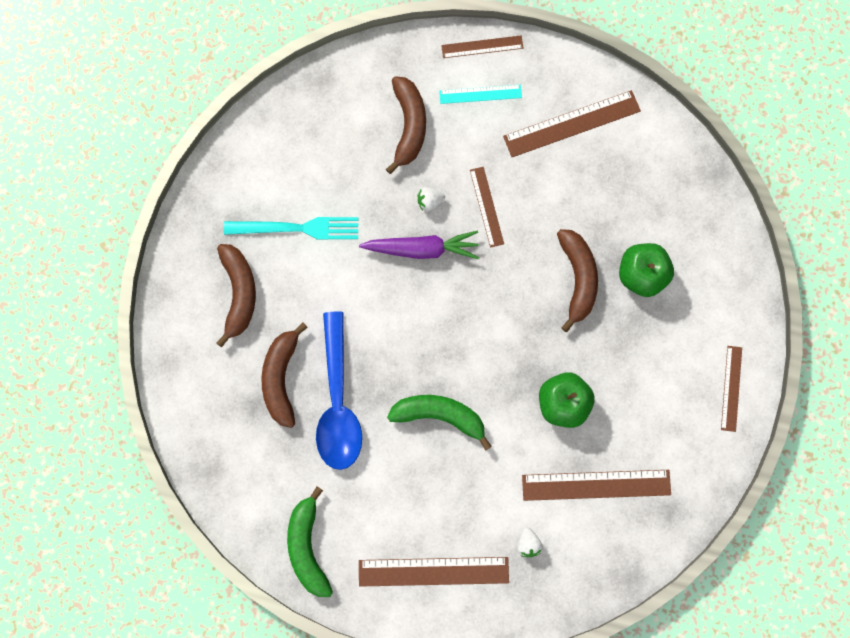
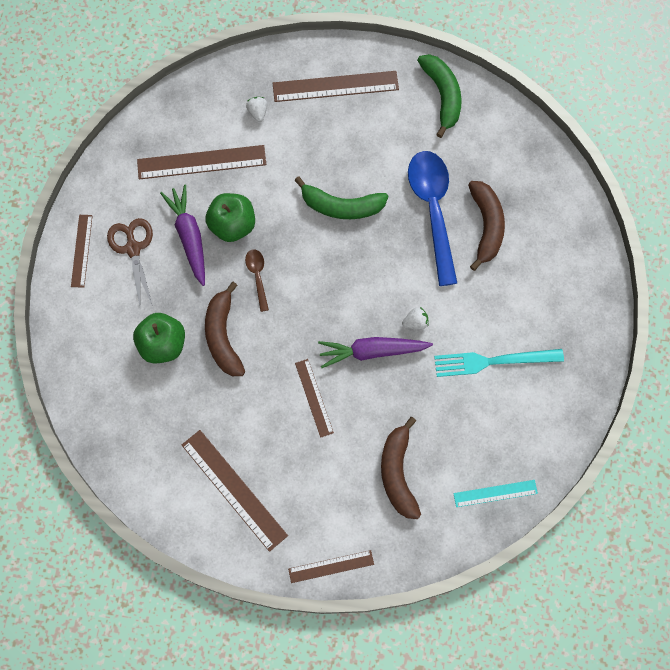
camera: 175 degrees right, 5 degrees down
(238, 293) = (537, 296): brown banana -> none
(429, 202) = (369, 398): white strawberry -> white strawberry (415, 322)
(480, 94) = (329, 513): turquoise ruler -> turquoise ruler (495, 493)
(538, 342) = (257, 276): none -> brown spoon
(572, 124) = (234, 489): brown ruler -> brown ruler turned 75 degrees clockwise
(612, 394) = (189, 237): none -> purple carrot
(674, 386) = (133, 248): none -> brown scissors

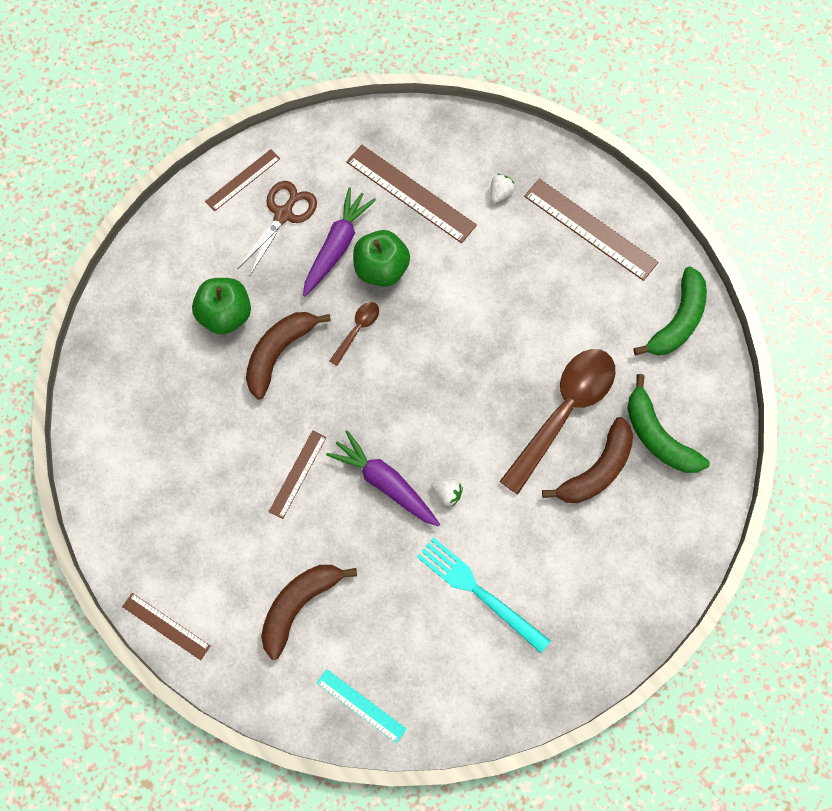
camera: 45 degrees right, 0 degrees up
(234, 489) = (158, 486): brown ruler -> none
(341, 206) = (488, 336): green banana -> green banana (657, 436)
(432, 210) = (564, 412): blue spoon -> brown spoon

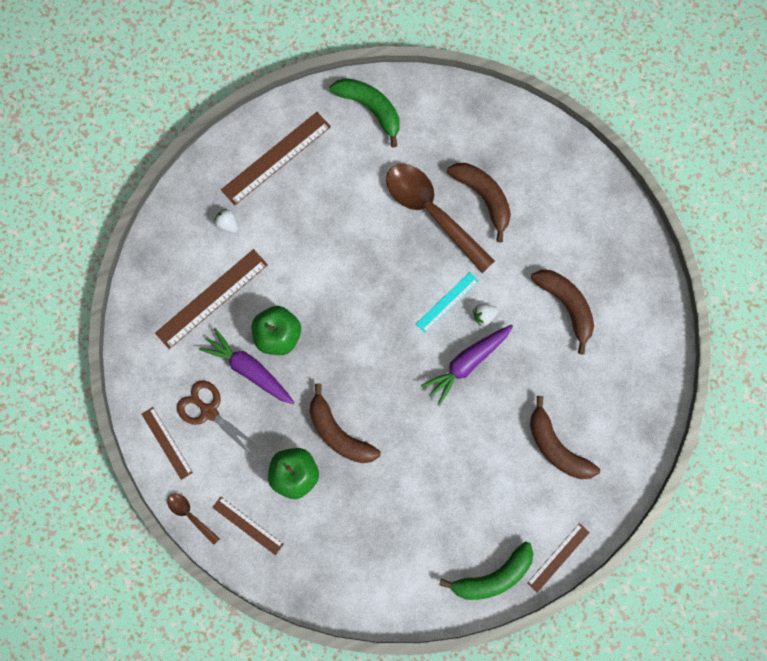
camera: 80 degrees left, 5 degrees up
(297, 474) = (448, 433): brown ruler -> brown ruler (247, 525)
(357, 330) = (330, 364): brown spoon -> brown spoon (190, 515)
(361, 705) = (641, 410): turquoise ruler -> turquoise ruler (447, 302)
(447, 493) = (484, 316): white strawberry -> white strawberry turned 150 degrees counterclockwise
(479, 592) = (566, 306): turquoise fork -> brown banana
(657, 436) = (464, 145): green banana -> green banana (493, 577)

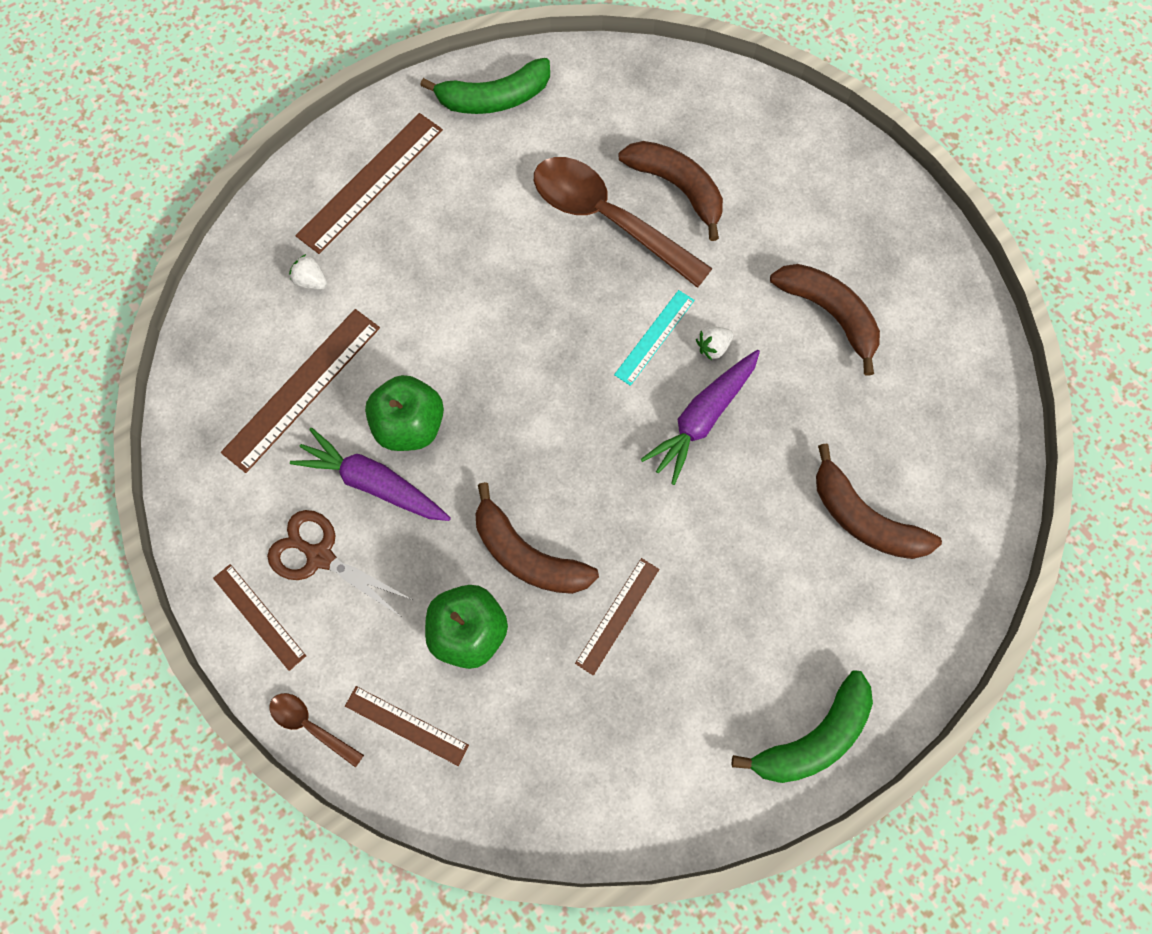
camera: 10 degrees left, 5 degrees down
(370, 108) = (494, 98): green banana -> green banana turned 135 degrees clockwise
(558, 557) = (907, 687): brown ruler -> brown ruler (618, 616)

